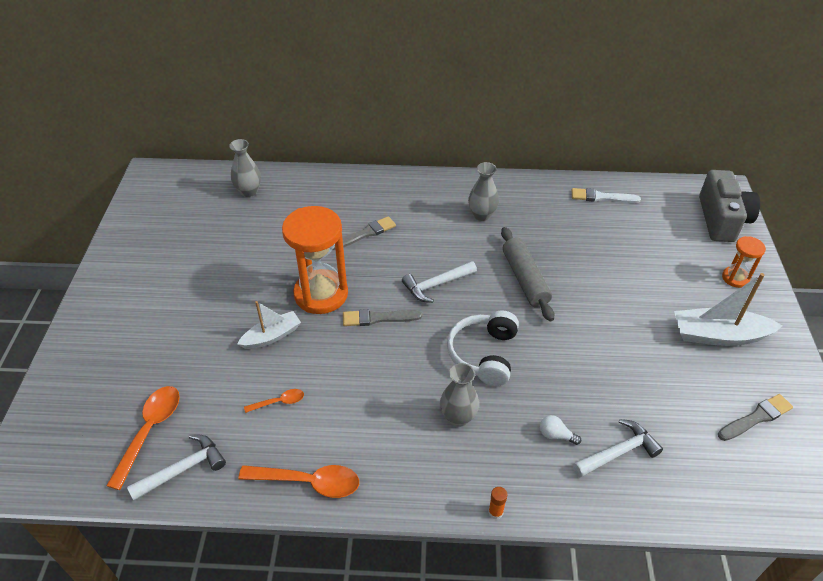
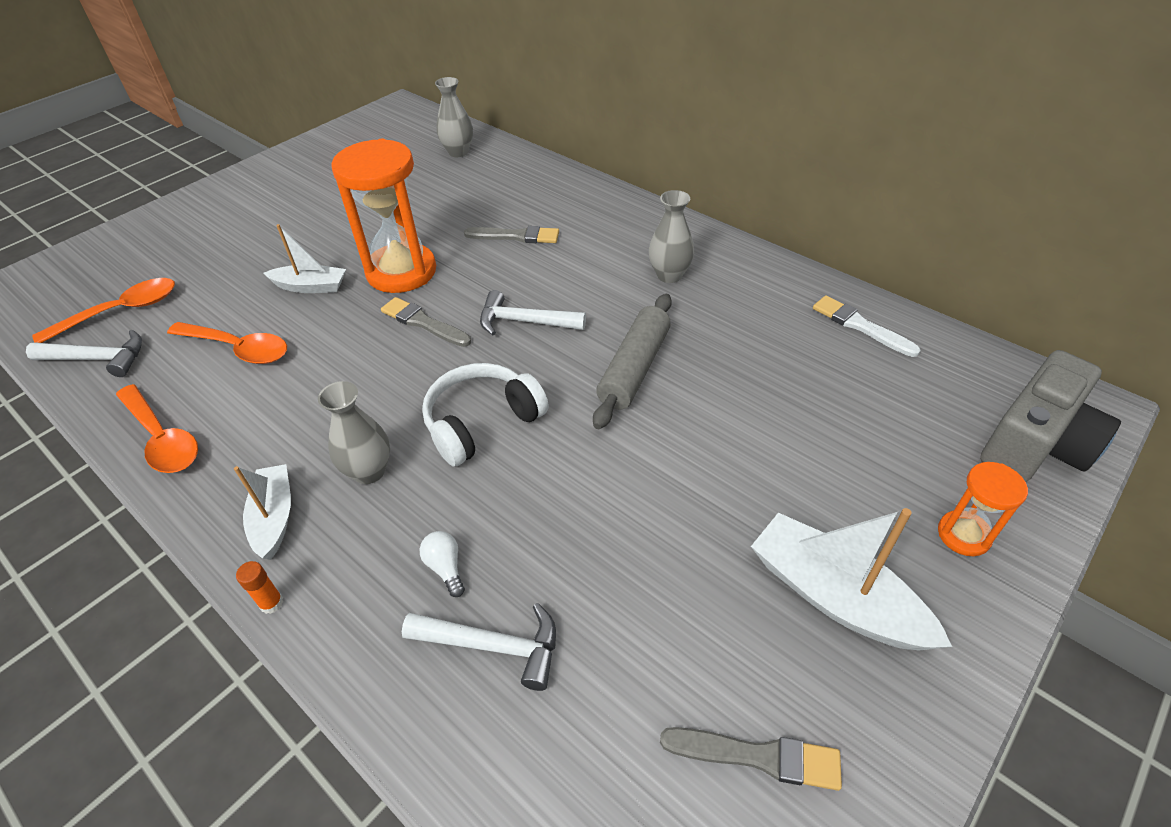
camera: 40 degrees right, 0 degrees up
(279, 402) = (238, 349): orange spoon -> orange spoon, size x1.86
(439, 474) = (274, 517): none -> white boat

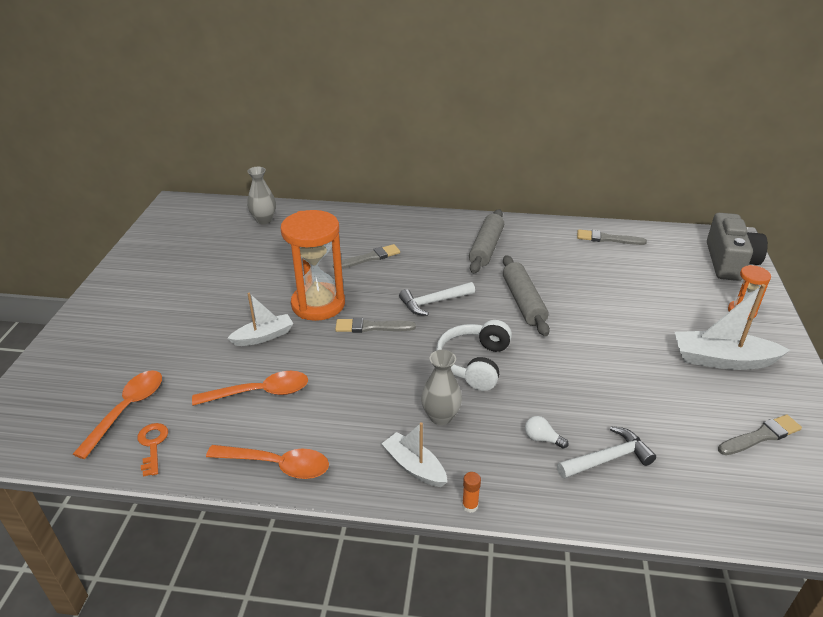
camera: 35 degrees left, 10 degrees down
(98, 359) = (153, 445): white hammer -> orange key
(669, 275) = (486, 248): grey vase -> grey rolling pin
(860, 326) = (607, 239): white brush -> grey brush

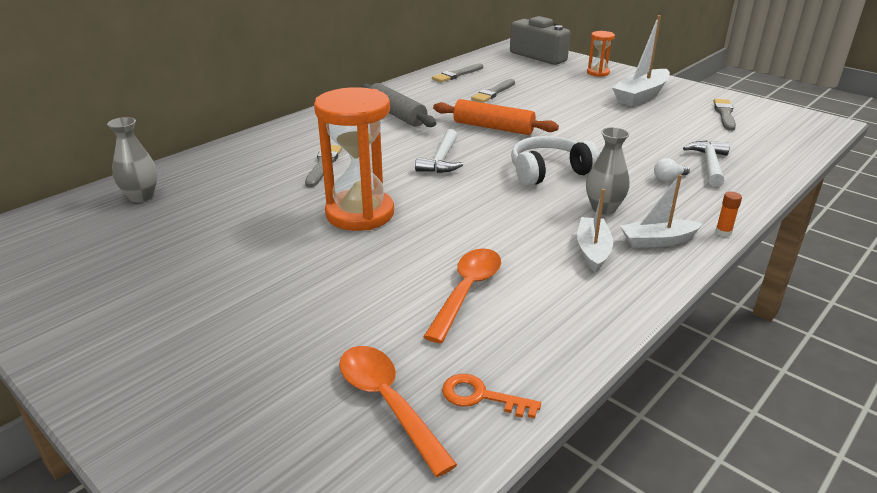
camera: 55 degrees left, 5 degrees down
(263, 336) = (370, 261): white boat -> white boat (592, 251)
(277, 465) = (595, 313): orange spoon -> none
(371, 327) = (437, 199): grey brush -> grey brush (493, 93)
(474, 363) = (549, 172): white headphones -> white headphones turned 105 degrees clockwise
(523, 302) = (493, 127): grey rolling pin -> orange rolling pin

